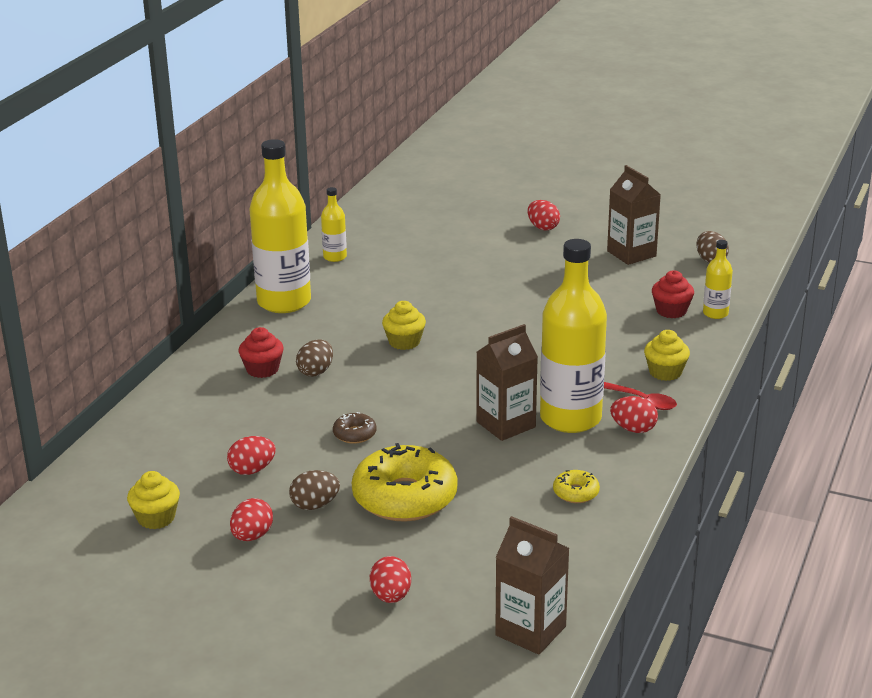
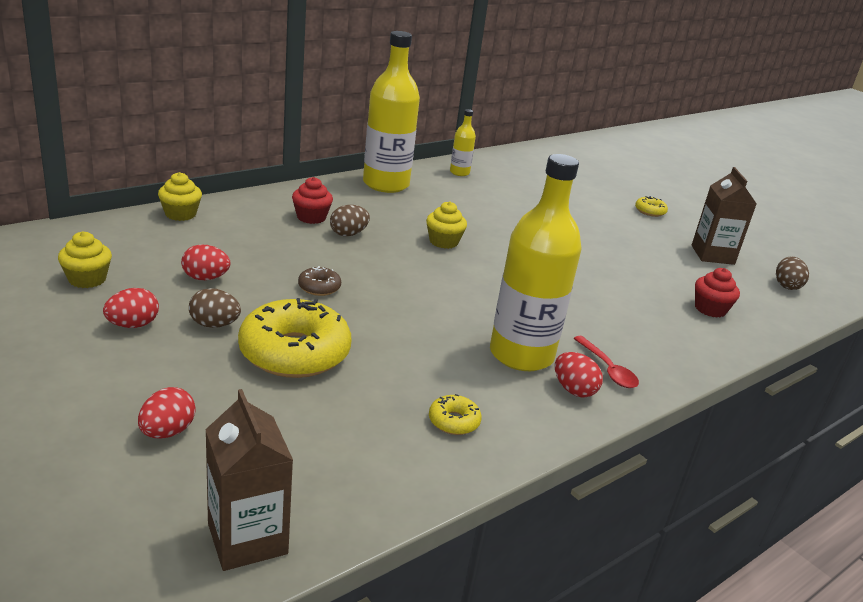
camera: 25 degrees right, 0 degrees up
(506, 424) = (455, 334): brown carton -> none
(543, 227) = (650, 211): red egg -> yellow donut
(665, 372) = (656, 355): yellow cupcake -> yellow cupcake (180, 214)
(715, 313) = (754, 327): yellow bottle -> none

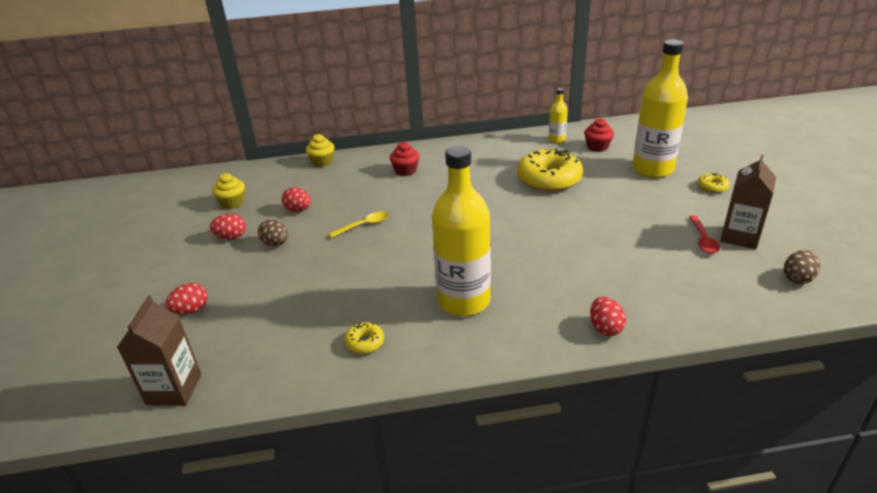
camera: 35 degrees right, 5 degrees up
(294, 353) = (306, 271): yellow donut -> yellow donut (549, 179)
(319, 287) = (364, 225): brown donut -> yellow spoon
(348, 234) = (420, 186): brown egg -> none
(386, 184) = (485, 147): yellow bottle -> yellow bottle (652, 169)
(443, 242) = (488, 199): yellow cupcake -> none
(573, 390) = (479, 338): red egg -> red egg (605, 328)
(607, 369) = (525, 326): red spoon -> red spoon (703, 239)
(710, 309) = (682, 289): red cupcake -> red cupcake (597, 147)

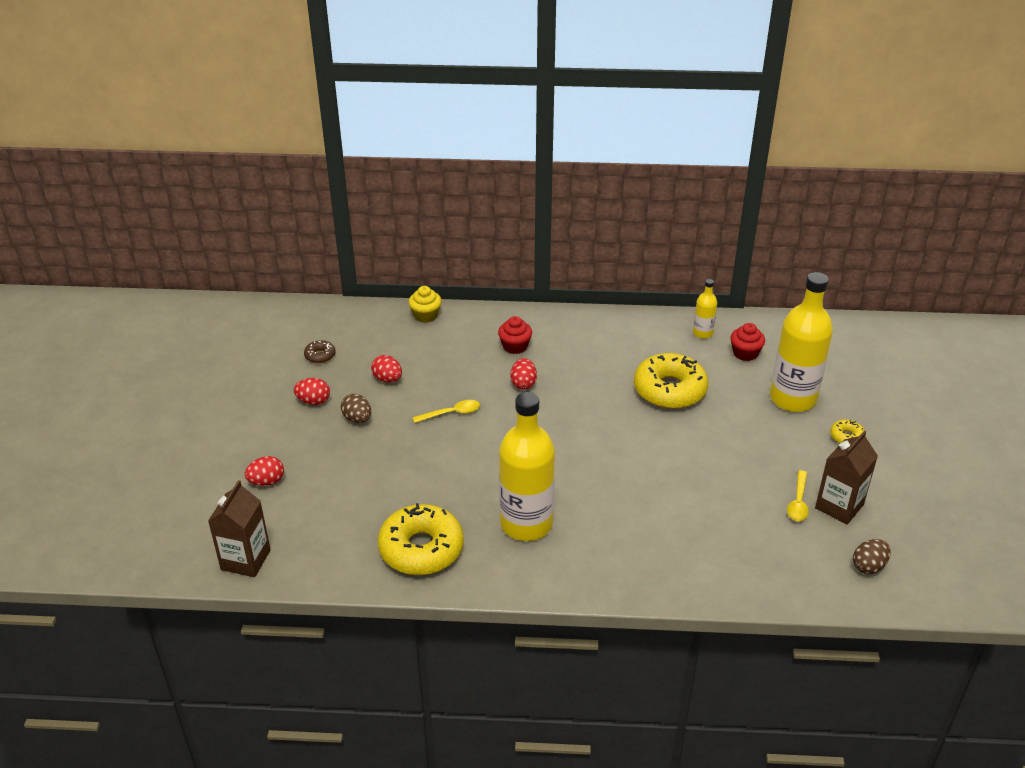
camera: 10 degrees right, 5 degrees up
(232, 203) = (320, 356): yellow cupcake -> brown donut
(365, 342) = (421, 549): yellow donut -> yellow donut, size x2.26
(605, 328) = (650, 580): red egg -> red egg (523, 383)
(703, 239) = (798, 502): red spoon -> yellow spoon

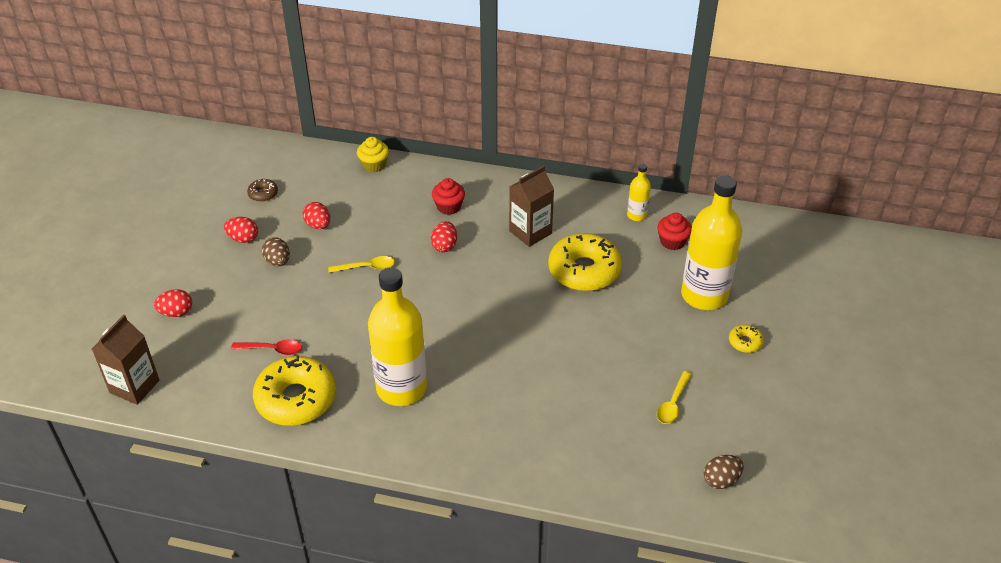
camera: 10 degrees right, 5 degrees up
(380, 504) = (272, 349): none -> red spoon
(839, 506) = (712, 414): brown carton -> brown carton (530, 232)

